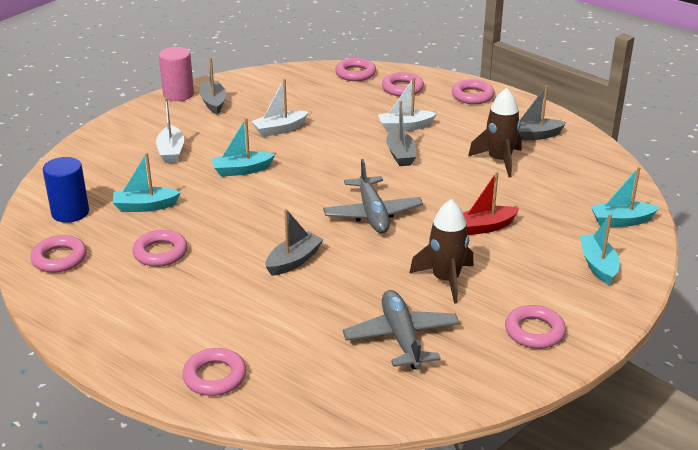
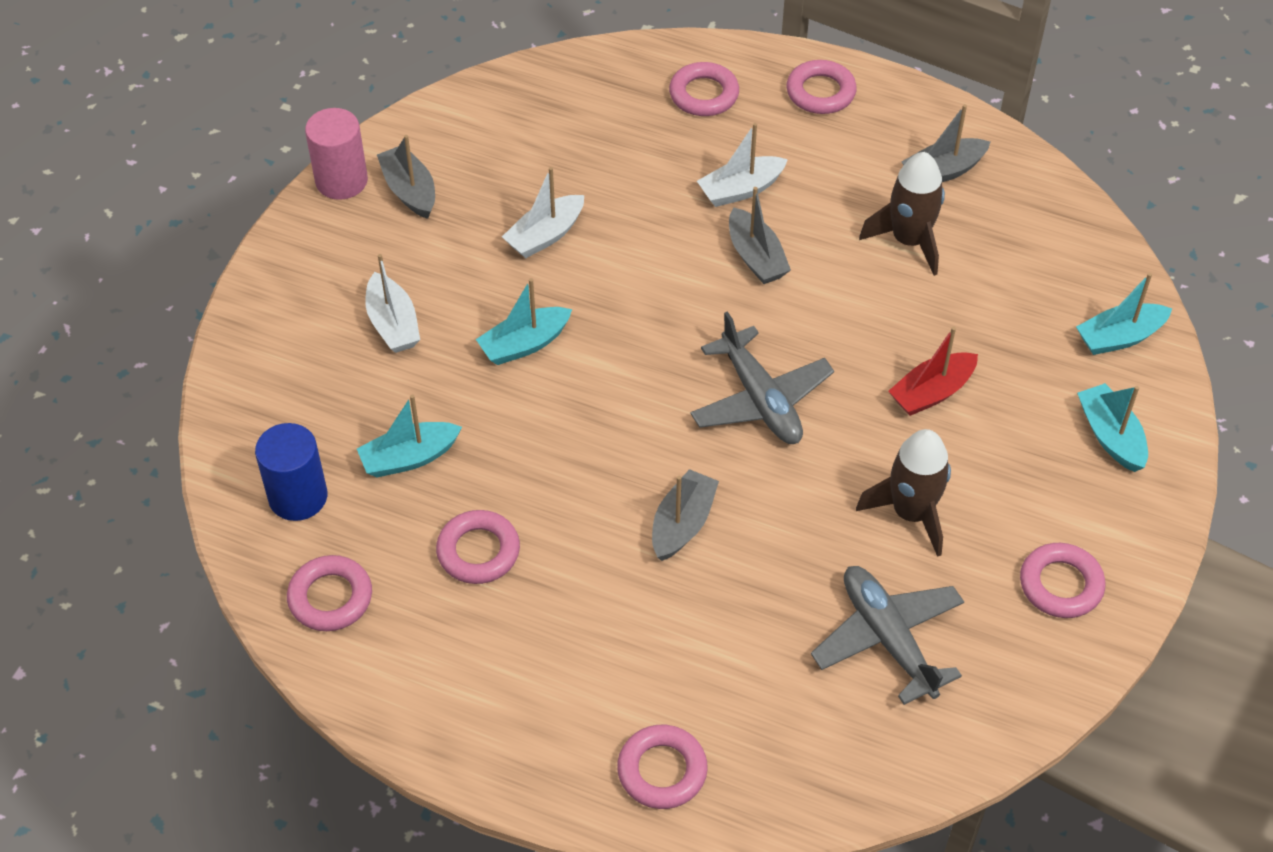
camera: 15 degrees left, 20 degrees up
(355, 73) = (614, 70): pink ring -> none

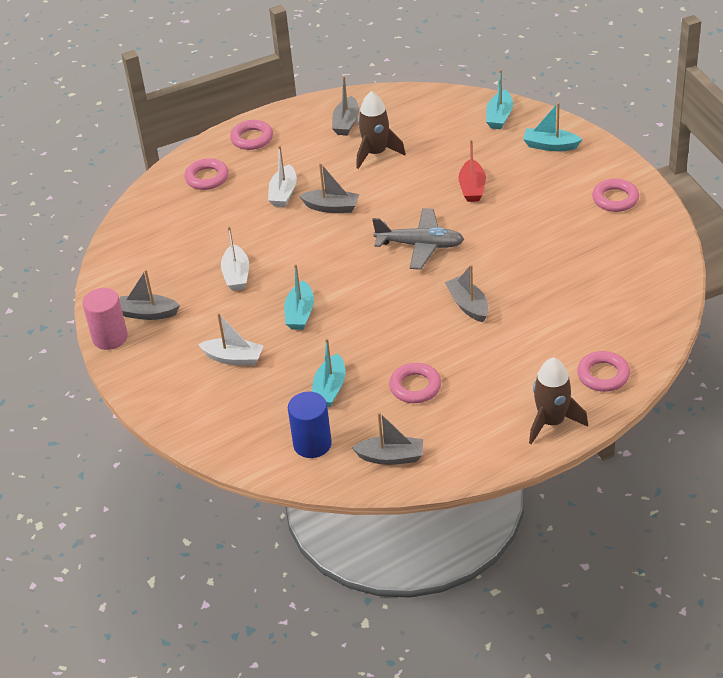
camera: 50 degrees left, 10 degrees down
(330, 598) = (391, 457): pink ring -> grey boat
(888, 638) = (596, 266): grey plane -> none
(911, 513) = (534, 226): brown rocket -> brown rocket (552, 422)

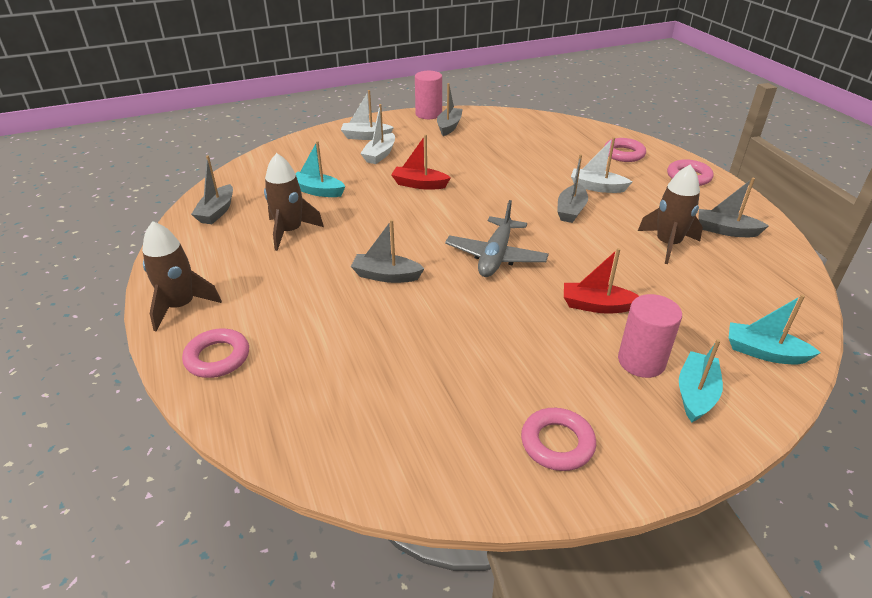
camera: 95 degrees right, 5 degrees down
(236, 275) = (482, 160): white boat -> white boat (366, 136)
(300, 313) = (419, 184): turquoise boat -> red boat
(312, 444) = (261, 179): blue cylinder -> none
(415, 387) = (290, 231): pink ring -> brown rocket
(468, 305) = (386, 276): grey boat -> grey boat turned 150 degrees counterclockwise
(527, 167) = (641, 361): none -> pink cylinder

